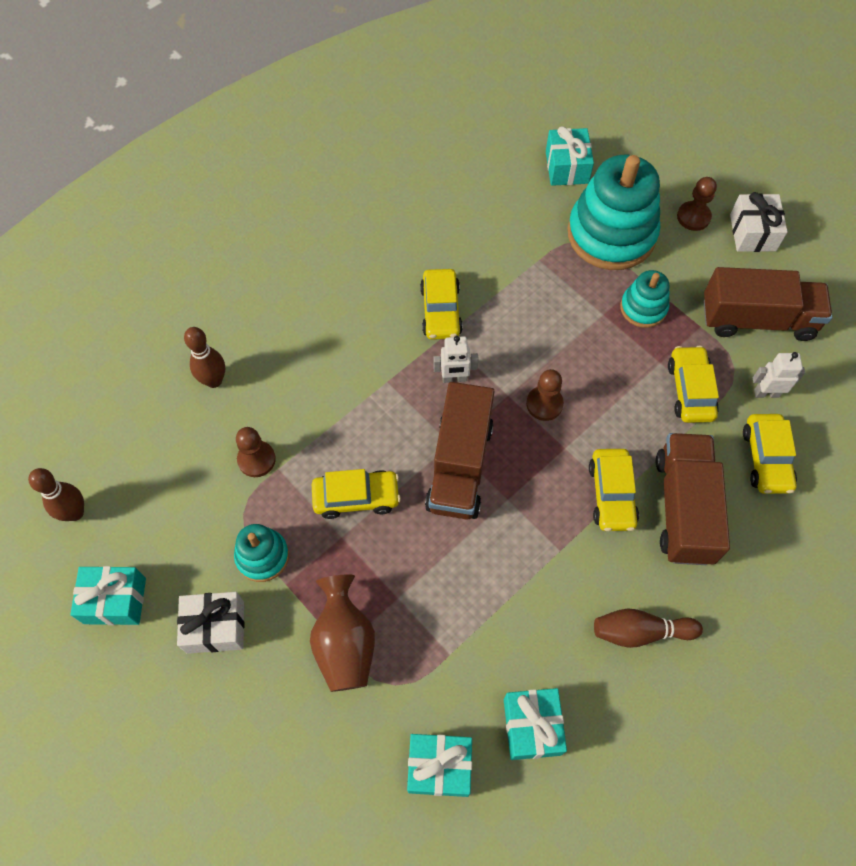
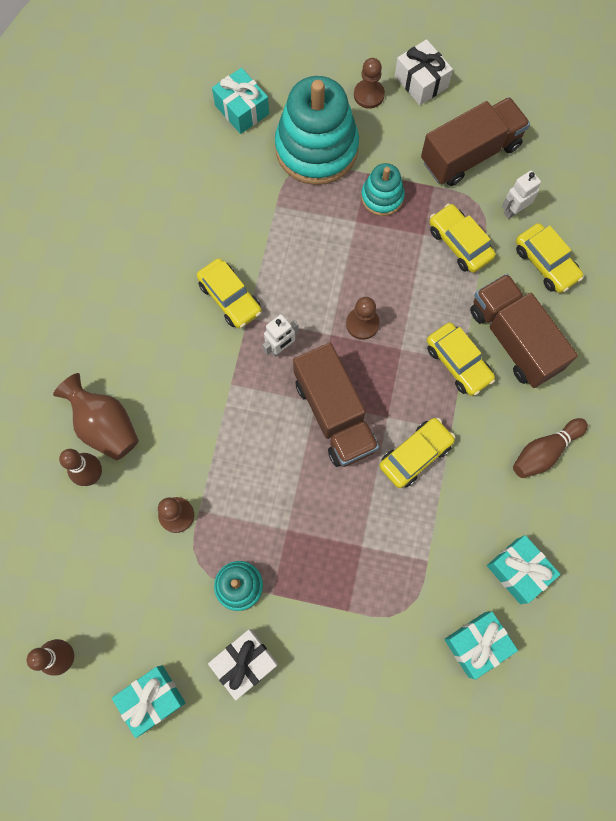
camera: 35 degrees left, 10 degrees up
(345, 643) = (348, 606): brown vase -> brown vase (105, 426)
(356, 497) = (275, 492): yellow car -> yellow car (415, 455)

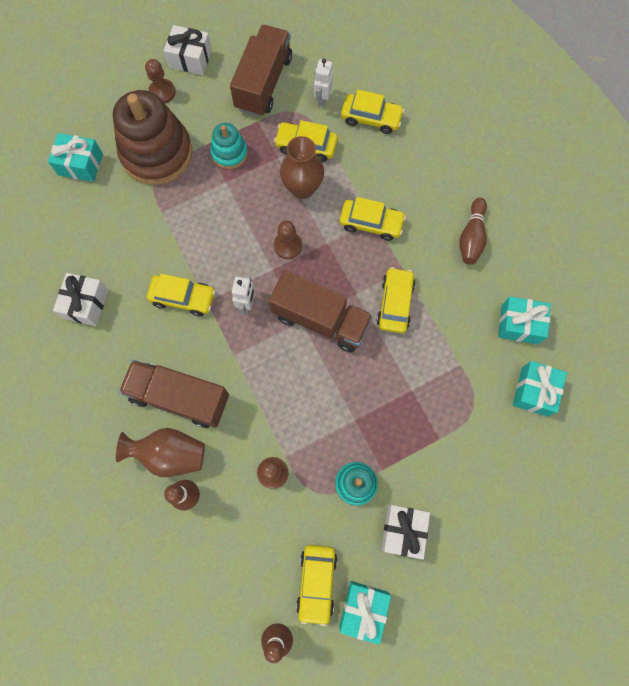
camera: 40 degrees left, 0 degrees up
(133, 641) = (317, 582): none -> yellow car
(144, 239) = (86, 304): none -> white gift
(316, 148) = (157, 153): turquoise stacking toy -> brown stacking toy
(421, 280) = (302, 188): none -> brown vase
(514, 339) = (393, 181): brown truck -> brown truck (179, 397)

